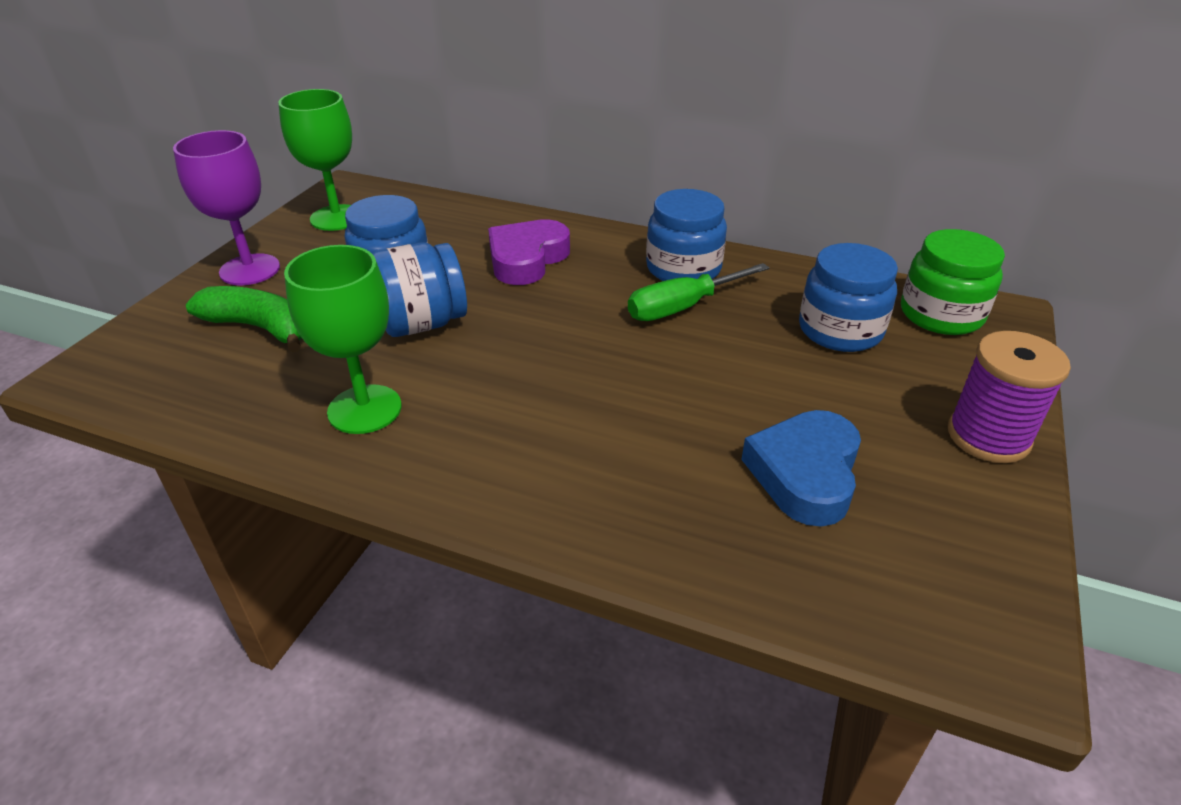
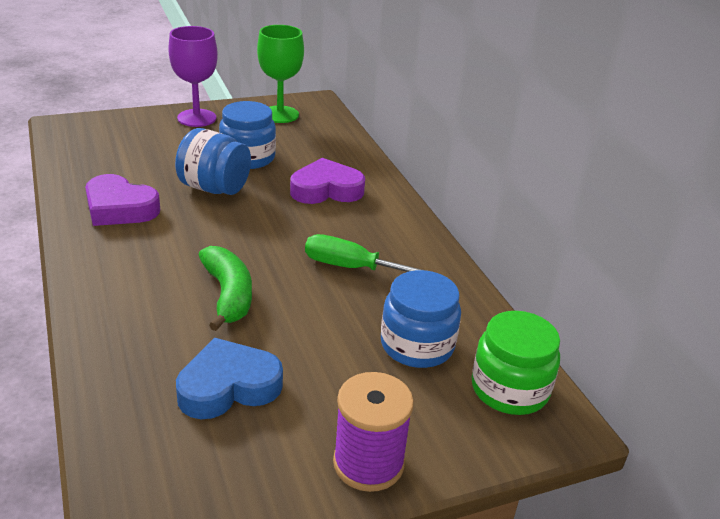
camera: 45 degrees right, 5 degrees down
(259, 328) = (151, 146): green banana -> green banana (228, 295)
(364, 409) = (119, 208): green goblet -> purple heart
(683, 268) = (401, 249): blue jar -> none

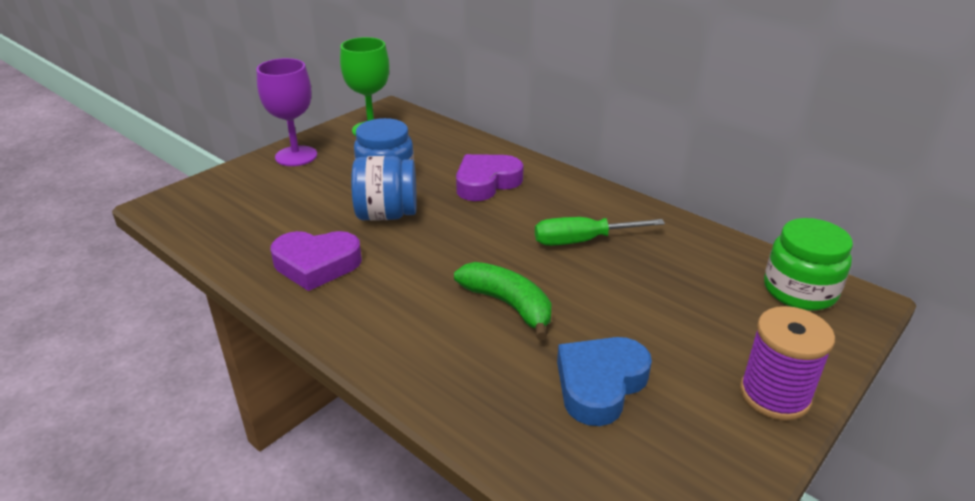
camera: 25 degrees left, 0 degrees up
(417, 345) = (701, 284): blue jar -> none

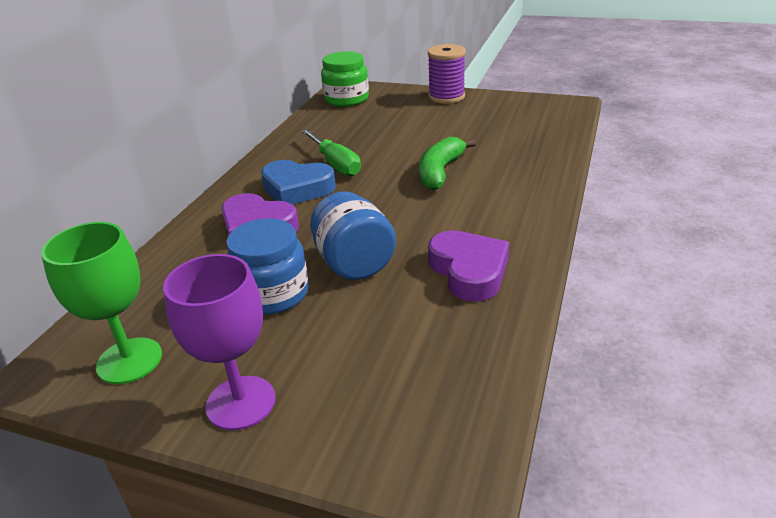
camera: 110 degrees left, 0 degrees up
(600, 384) = (485, 132): blue heart -> blue heart (297, 188)

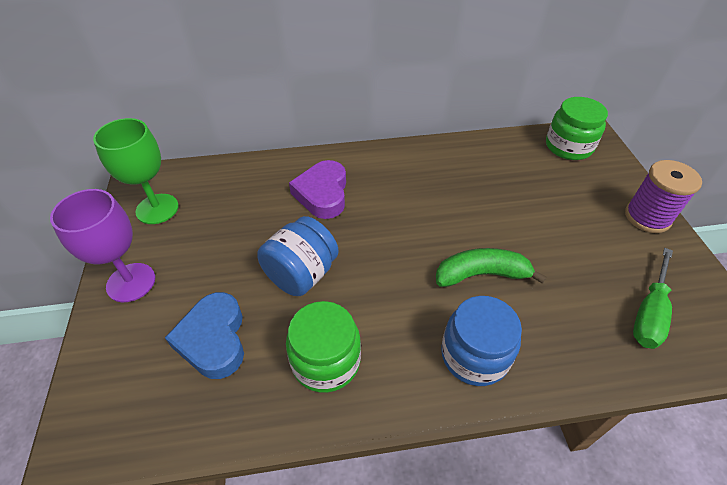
camera: 60 degrees right, 15 degrees up
(272, 294) = (245, 243): blue jar -> blue jar (474, 355)
(297, 188) = (389, 189): blue heart -> blue heart (213, 339)
(335, 164) = (443, 194): green screwdriver -> green screwdriver (649, 312)
(469, 271) = (326, 361): purple heart -> green jar

